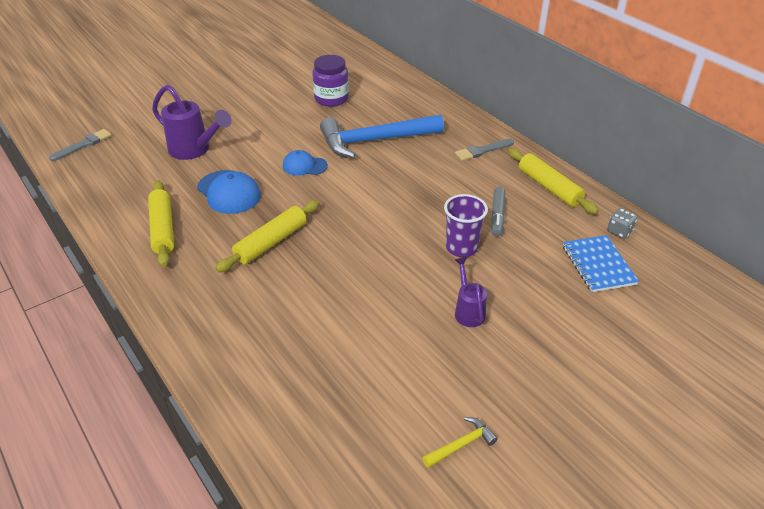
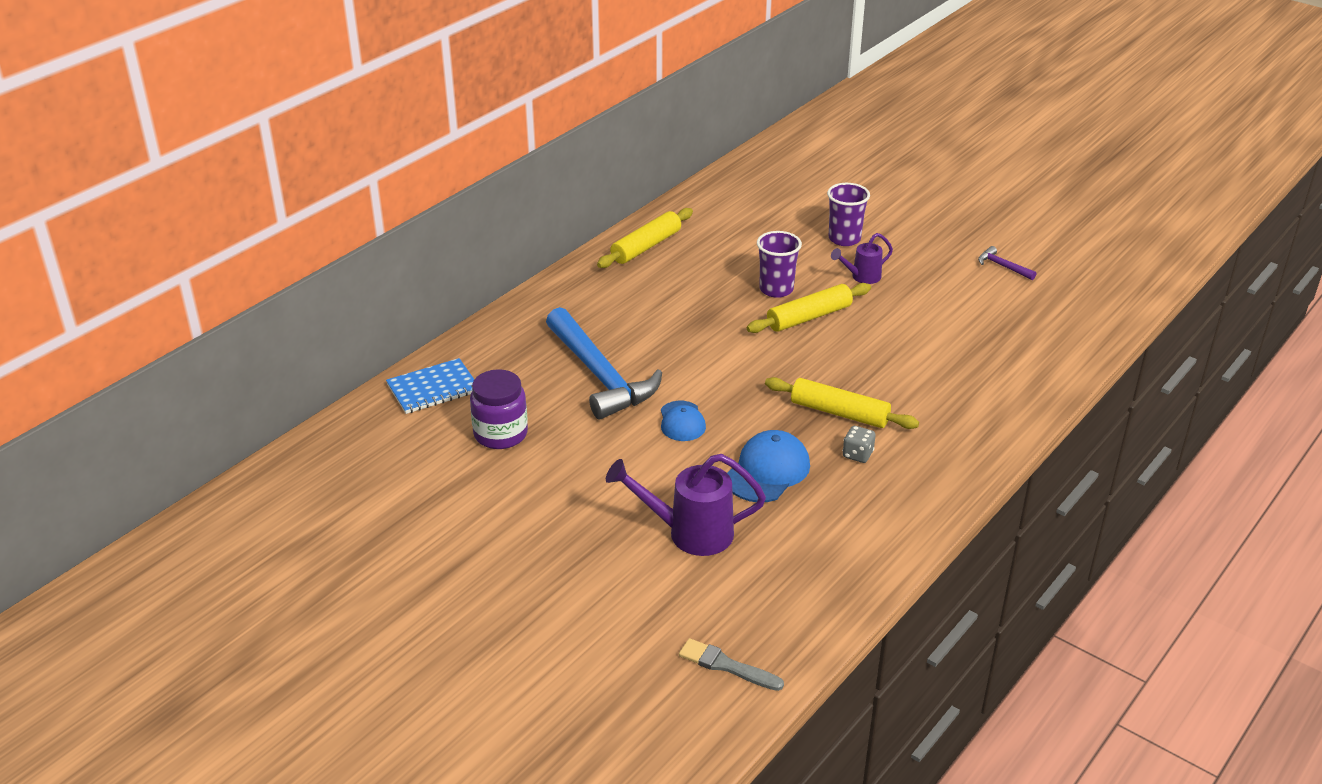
camera: 105 degrees left, 5 degrees down
(162, 229) = (866, 505): yellow rolling pin -> yellow rolling pin (809, 317)
(194, 150) = (689, 533): purple watering can -> purple watering can turned 105 degrees counterclockwise
(461, 444) = (1003, 266): yellow hammer -> purple hammer
(482, 150) = (591, 293): grey brush -> none
(497, 216) = (713, 273): grey marker -> none
(546, 318) = (844, 239): none -> purple cup
(598, 265) = (758, 216): blue notebook -> blue notebook (433, 388)
(619, 231) = (702, 207): grey dice -> grey dice (857, 454)

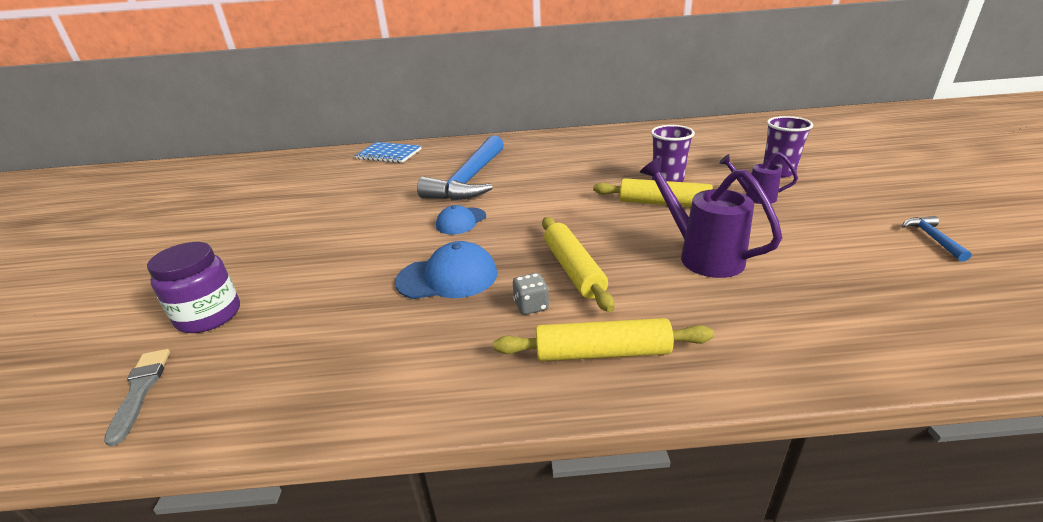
camera: 50 degrees right, 5 degrees down
(500, 434) = (369, 183): purple jar -> purple jar (209, 316)
(646, 246) = (619, 136): yellow rolling pin -> yellow rolling pin (602, 352)
(689, 533) = (326, 284): purple watering can -> purple watering can (701, 255)
(1003, 266) = (933, 238): purple hammer -> blue hammer

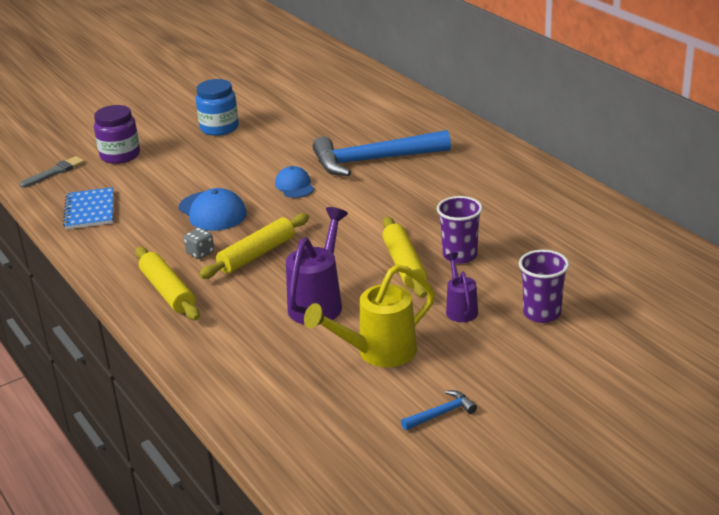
camera: 60 degrees right, 0 degrees up
(278, 235) = (219, 128): none -> blue jar
(389, 154) = (394, 102): blue notebook -> blue notebook (90, 210)
(461, 221) = (294, 186): blue cap -> blue cap turned 60 degrees clockwise
(816, 246) = (377, 353): none -> yellow watering can

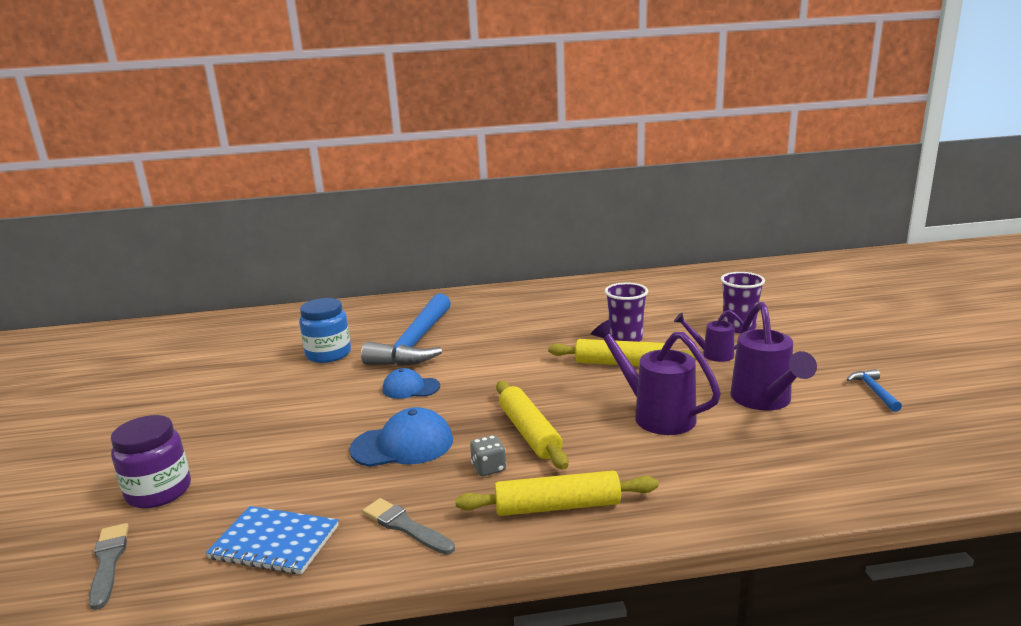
camera: 65 degrees left, 10 degrees down
(122, 245) = (405, 526): none -> grey brush
(219, 128) = (212, 409): blue jar -> blue jar (328, 354)
(377, 353) = (765, 401): yellow watering can -> purple watering can

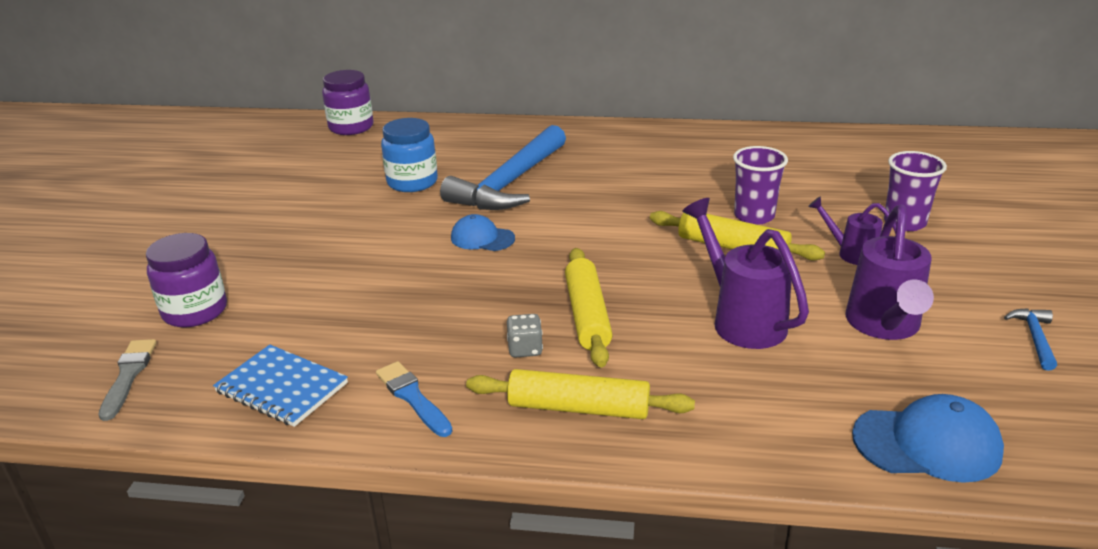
camera: 15 degrees right, 10 degrees up
(254, 319) = (351, 127): none -> purple jar
(403, 445) = (447, 304): blue cap -> blue cap (927, 444)
(405, 526) = (413, 397): grey brush -> blue brush

